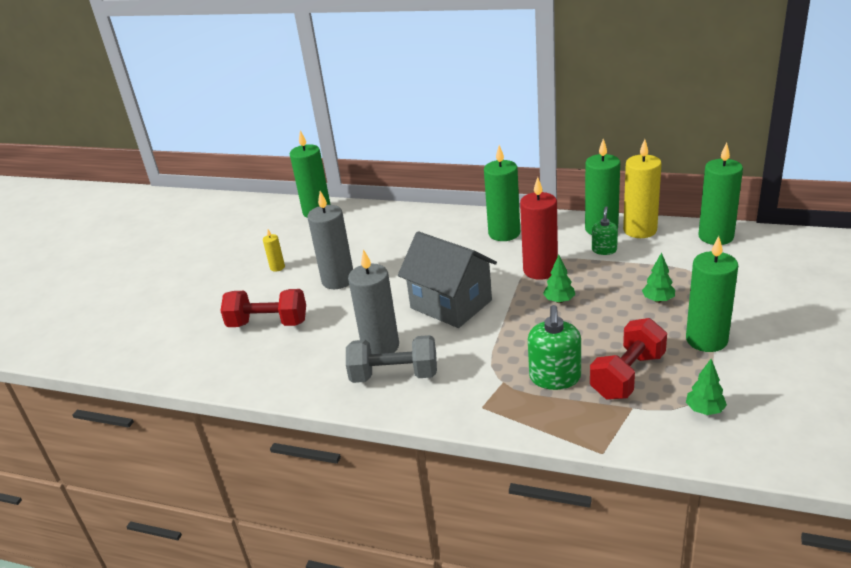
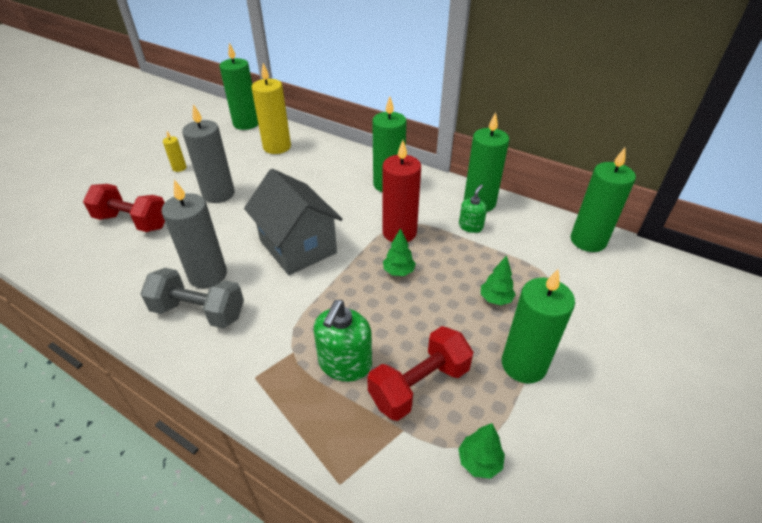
camera: 10 degrees right, 10 degrees up
(640, 230) = (515, 214): yellow candle -> yellow candle (277, 147)

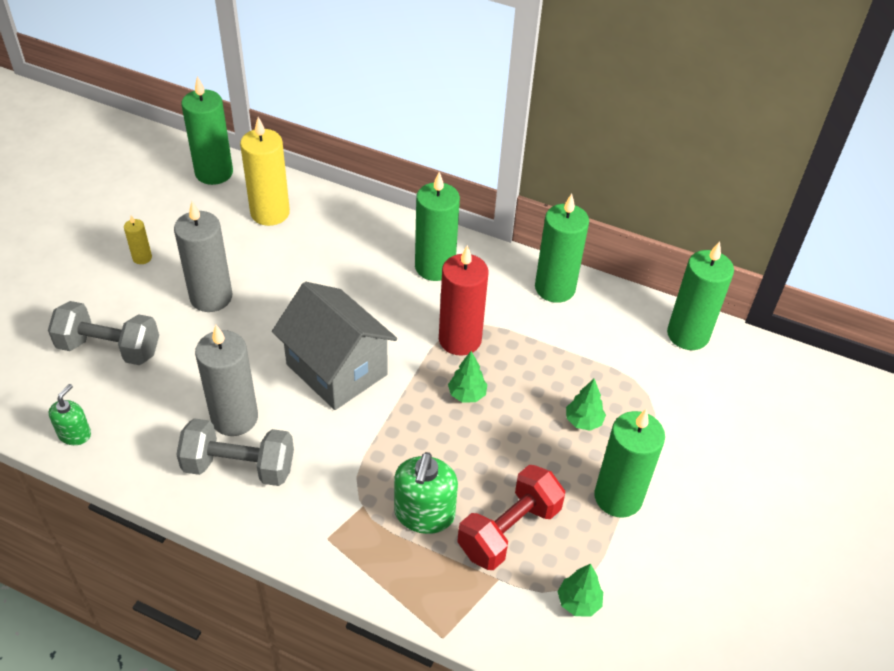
camera: 10 degrees left, 5 degrees up
(133, 222) = (109, 348): red dumbbell -> grey dumbbell
(470, 226) = (547, 324): green soap dispenser -> green soap dispenser (74, 434)

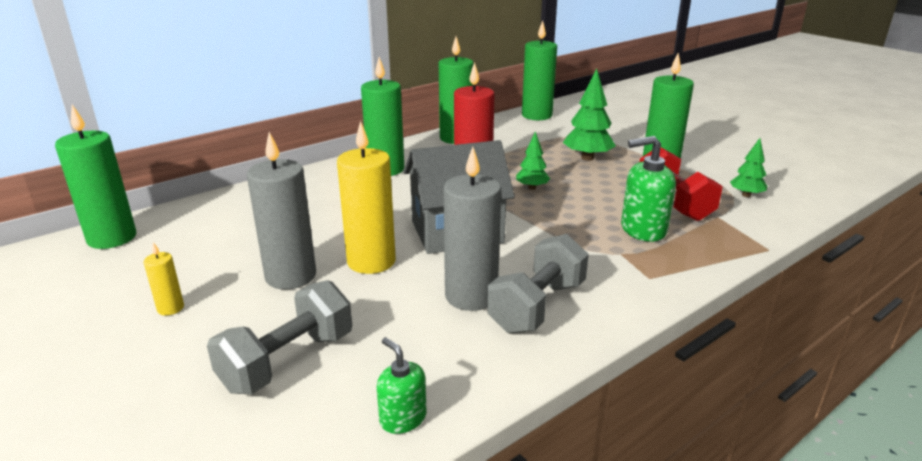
camera: 60 degrees left, 20 degrees down
(270, 213) = (219, 221): yellow candle -> yellow candle (371, 261)
(424, 514) = (643, 229): green soap dispenser -> green soap dispenser turned 135 degrees clockwise
(583, 421) = (587, 158): green tree -> green tree, size x1.66

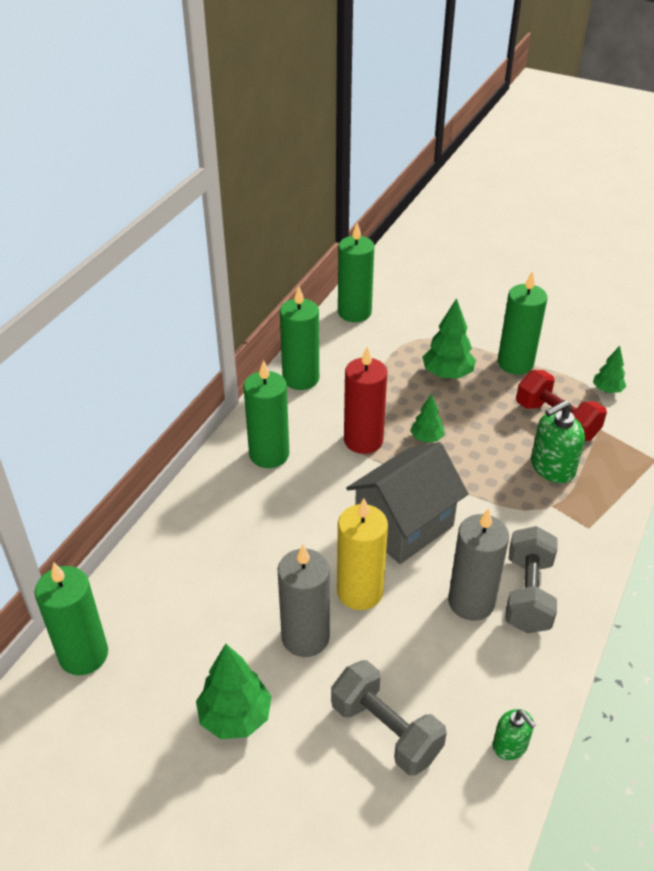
camera: 25 degrees left, 15 degrees up
(170, 308) = (235, 717): yellow candle -> green tree
(288, 361) = (386, 730): grey dumbbell -> grey dumbbell turned 60 degrees counterclockwise
(403, 418) = (510, 745): green soap dispenser -> green soap dispenser turned 150 degrees counterclockwise

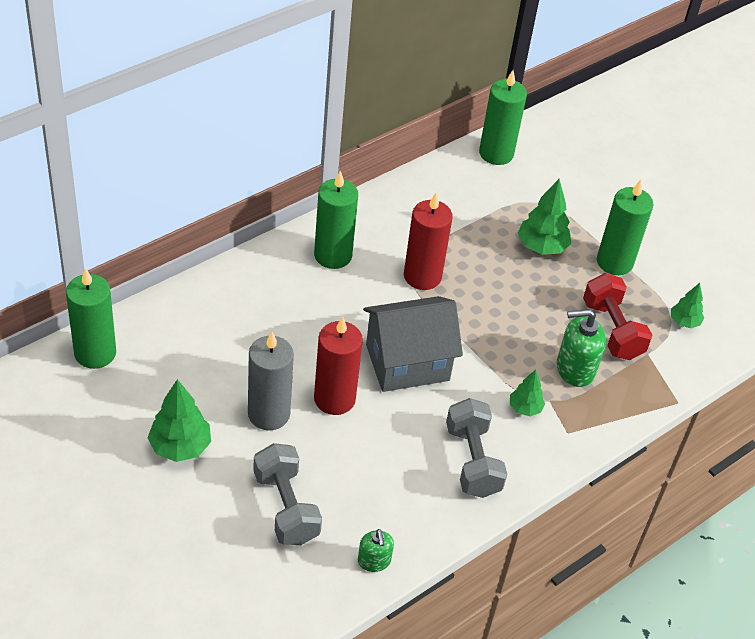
camera: 20 degrees right, 5 degrees up
(301, 378) = (404, 198): green candle -> none
(360, 592) = (334, 399): yellow candle -> red candle
(426, 438) = (480, 297): green tree -> green tree (525, 408)
(471, 602) = (420, 446): grey candle -> none
(528, 594) = (472, 461): grey dumbbell -> grey dumbbell turned 45 degrees counterclockwise

